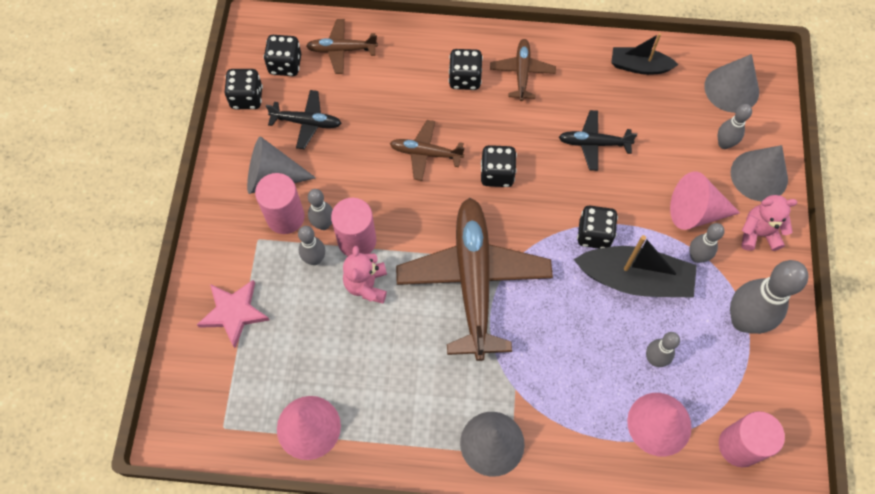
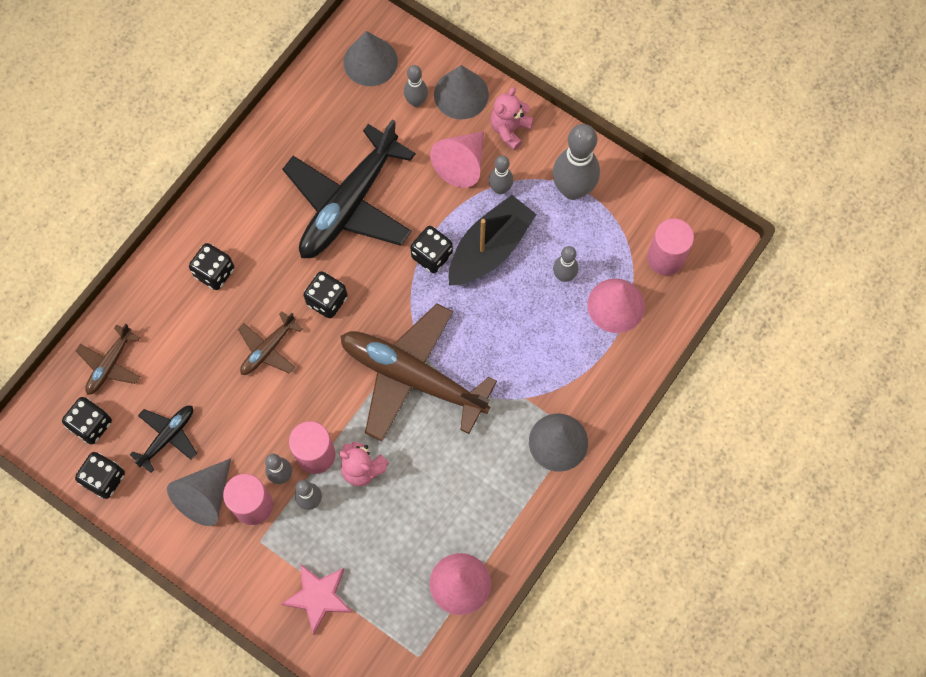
camera: 60 degrees left, 5 degrees up
(522, 73) = (241, 220): brown plane -> none
(594, 143) = (349, 203): black plane -> black plane, size x2.12
(639, 66) = (300, 120): black boat -> none

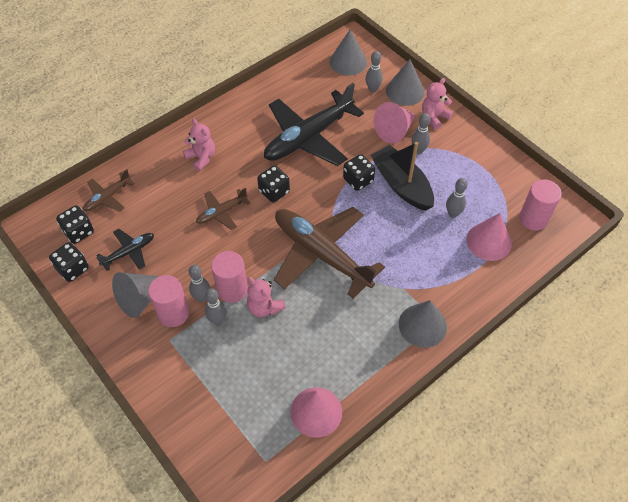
camera: 15 degrees right, 15 degrees down
(214, 272) = (201, 158): black dice -> pink teddy bear
(319, 597) = (200, 392): pink star -> none
(490, 248) = (401, 185): black boat -> black boat turned 90 degrees counterclockwise
(573, 189) = (471, 161): grey bowling pin -> none

